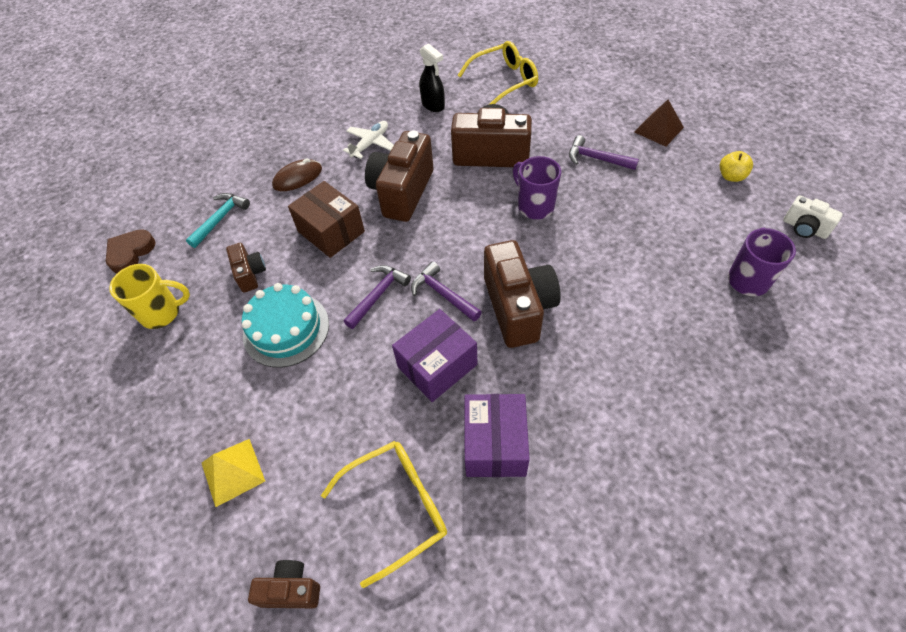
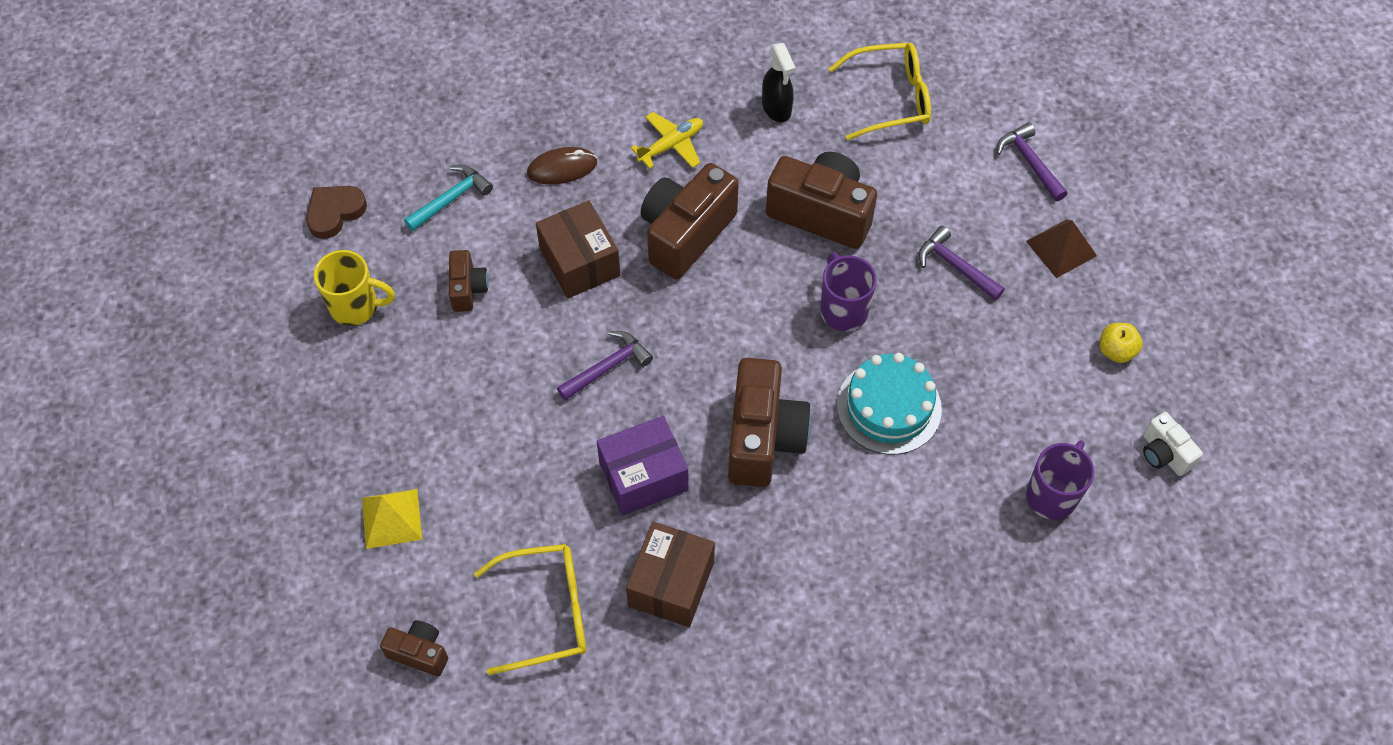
camera: 15 degrees right, 5 degrees up
(286, 329) = (490, 375): turquoise cake -> turquoise cake (889, 407)
(370, 144) = (671, 145): white plane -> yellow plane
(443, 294) = (683, 392): purple hammer -> purple hammer (1030, 162)
(495, 444) = (671, 584): purple box -> brown box

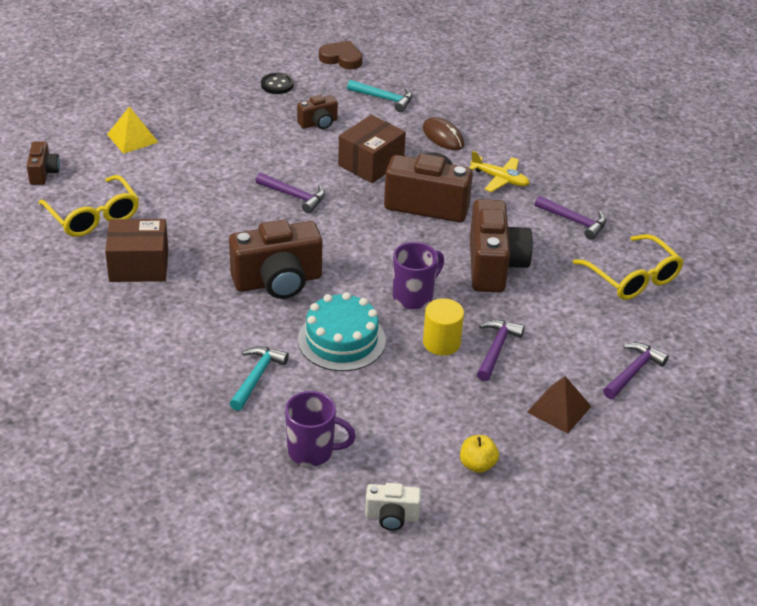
camera: 65 degrees right, 20 degrees down
(356, 307) = (277, 85): yellow mug -> black button
(643, 476) = (216, 233): purple box -> none
(776, 108) = (574, 221): black spray bottle -> purple hammer
(919, 513) = (257, 377): none -> turquoise hammer
(927, 312) = (441, 342): none -> yellow cylinder
(1164, 454) = (392, 517): white camera -> white camera turned 120 degrees counterclockwise

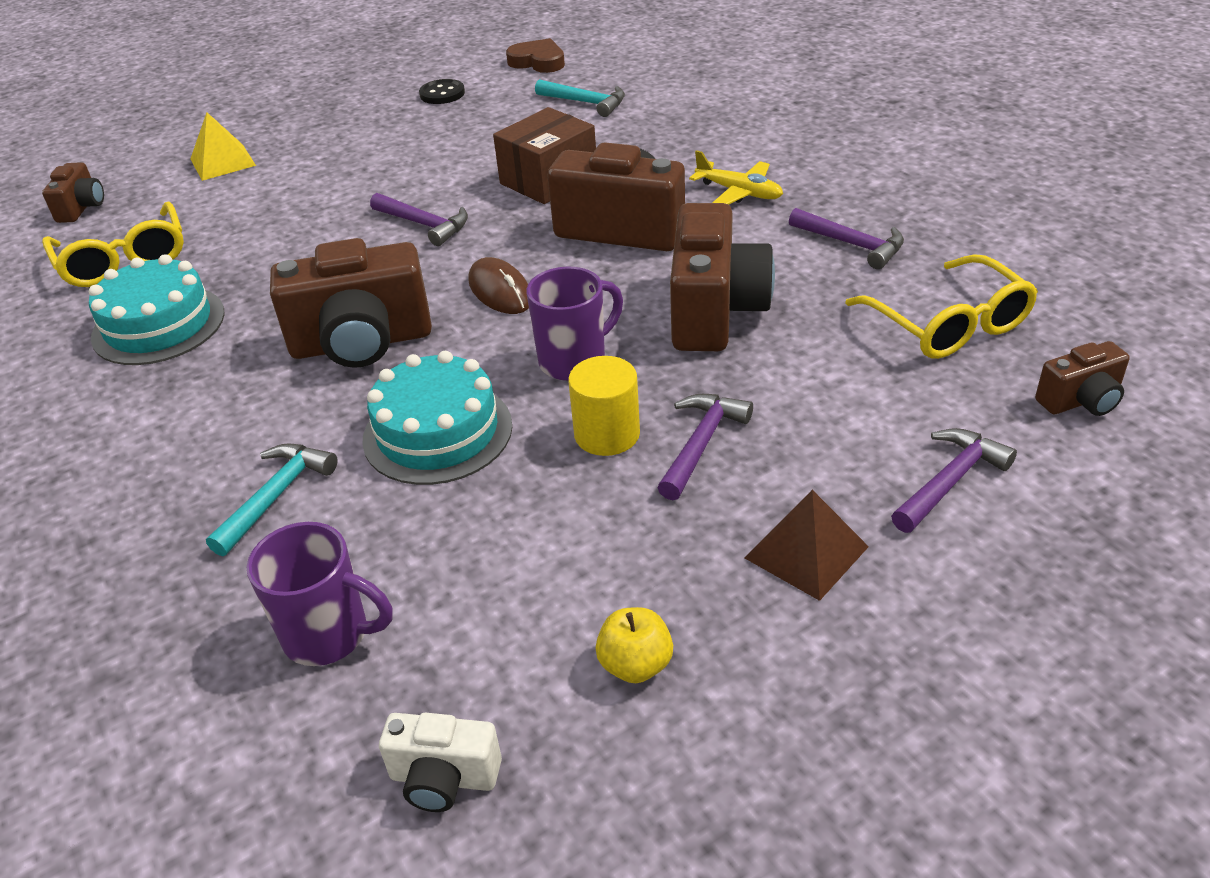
camera: 10 degrees right, 0 degrees up
(139, 265) = (158, 325): brown box -> turquoise cake
(318, 123) = (486, 134): brown camera -> brown camera (1080, 401)
(443, 137) = (661, 143): brown mouse -> brown mouse (500, 291)

